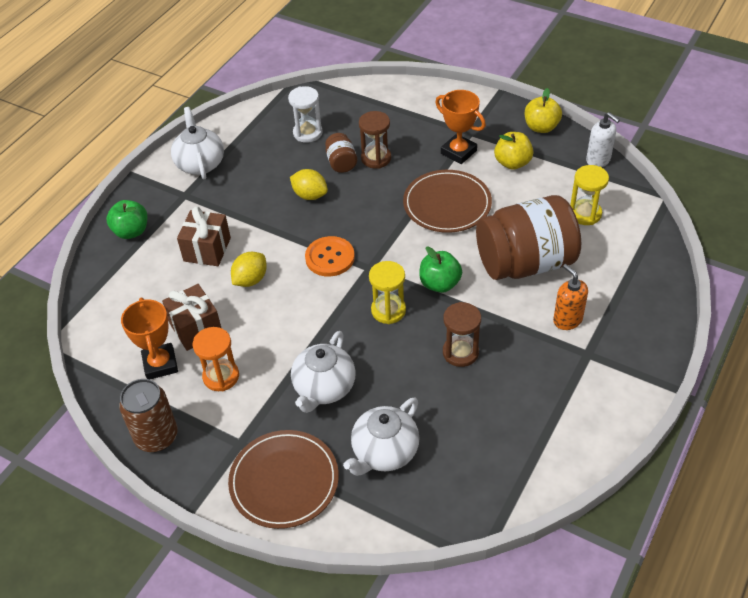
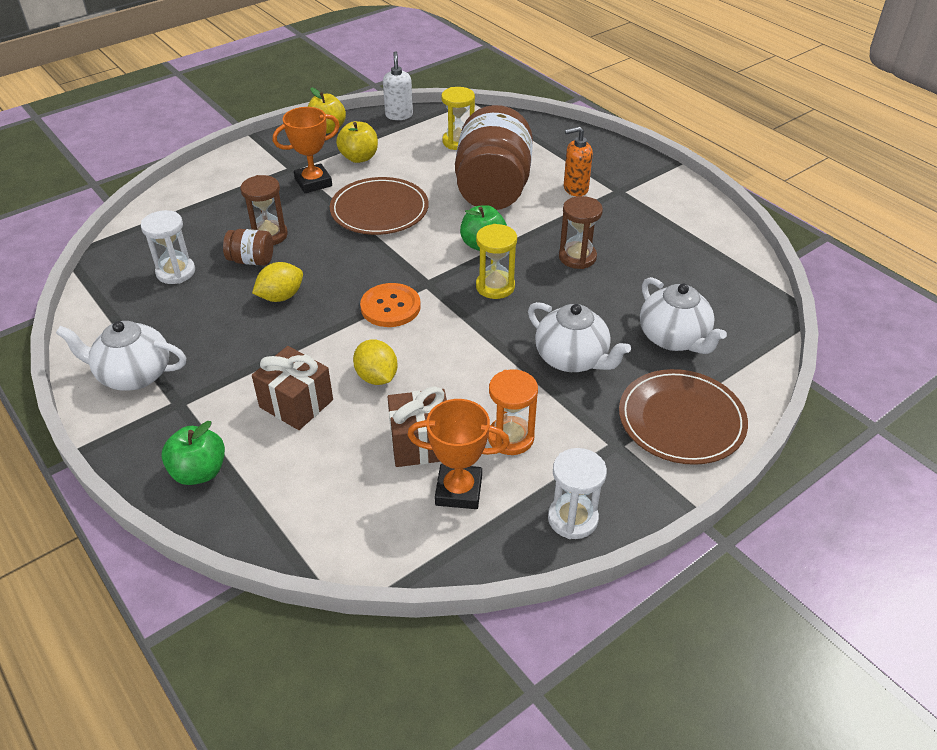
camera: 70 degrees left, 5 degrees down
(156, 437) = (572, 518): brown can -> white hourglass
(598, 160) = (399, 115): white soap dispenser -> white soap dispenser turned 75 degrees counterclockwise

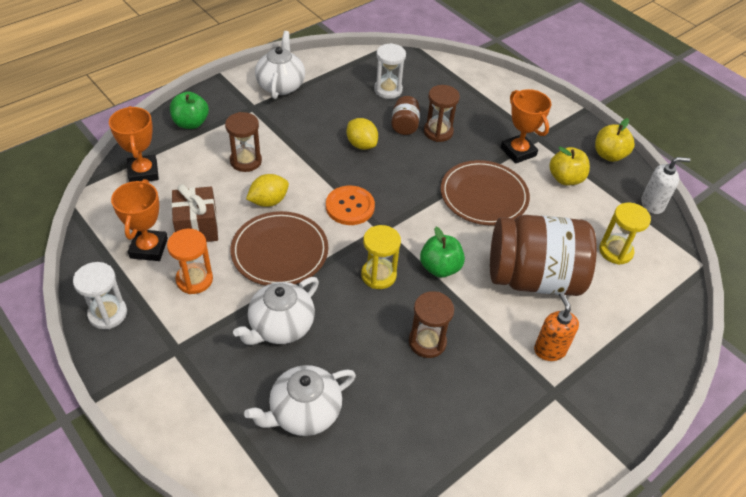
camera: 85 degrees right, 5 degrees up
(296, 403) = (246, 161): brown gift -> brown hourglass
(305, 518) = (143, 172): none -> orange trophy
(681, 420) = (196, 402): brown plate -> brown plate (280, 251)

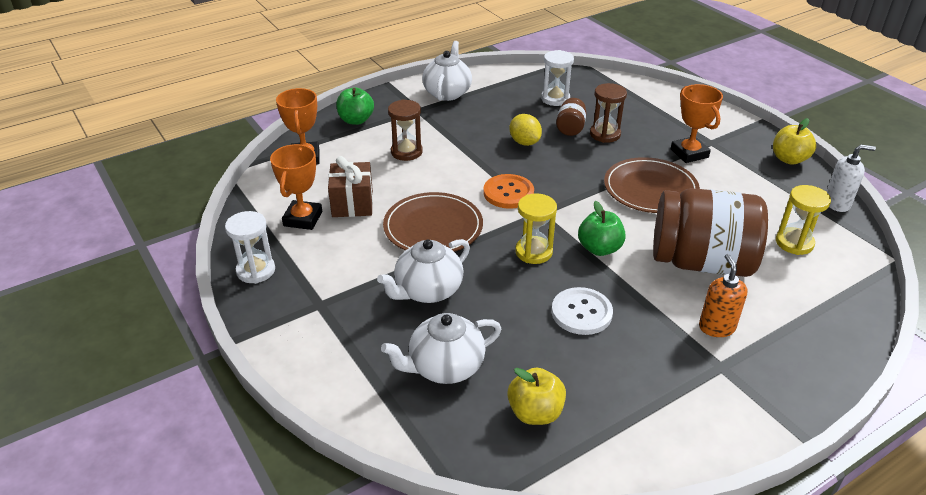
camera: 10 degrees right, 10 degrees down
(194, 280) = (344, 247): orange hourglass -> none
(268, 201) = (426, 185): yellow lemon -> none
(427, 342) = (581, 312): brown hourglass -> white button
(565, 179) = (740, 178): yellow apple -> yellow apple (535, 412)

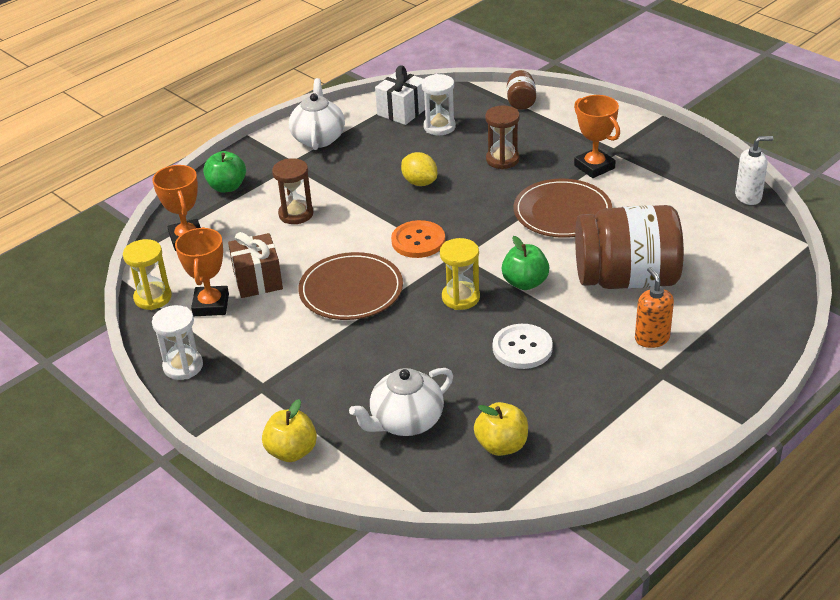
camera: 10 degrees left, 0 degrees up
(427, 291) = (366, 354): white teapot -> none
(526, 82) = (402, 111): none -> white gift
(570, 128) = (464, 158): brown jar -> brown jar (521, 102)
(789, 159) = (695, 157): yellow apple -> yellow apple (292, 452)
(794, 243) = (712, 244): yellow hourglass -> yellow hourglass (153, 298)

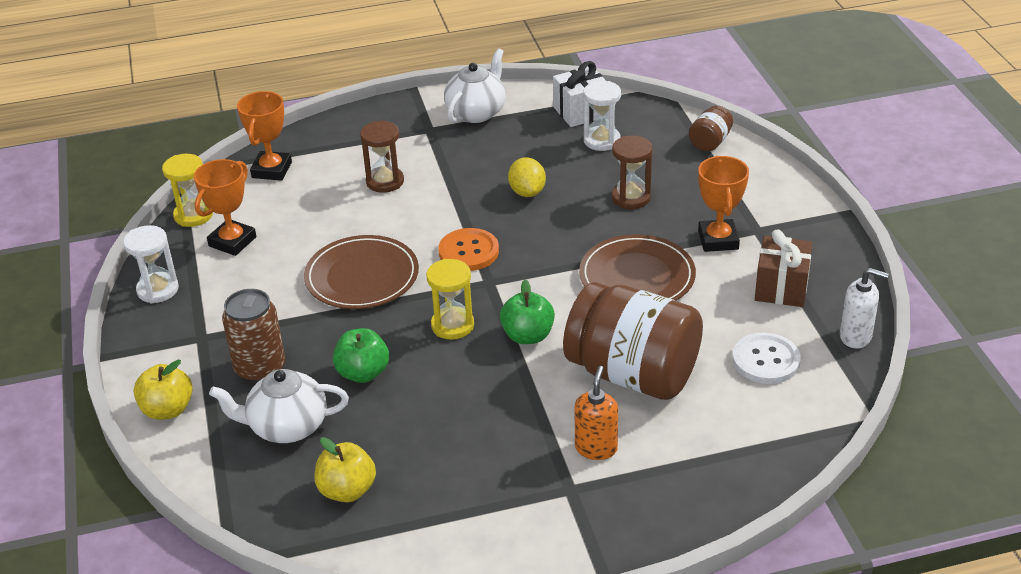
camera: 30 degrees right, 0 degrees up
(227, 187) = (351, 132): green apple -> green apple (363, 373)
(258, 280) = (292, 234): brown gift -> brown gift (781, 288)
(338, 389) = (260, 369): none -> brown can
(522, 348) = (460, 401): white button -> white button (766, 360)

